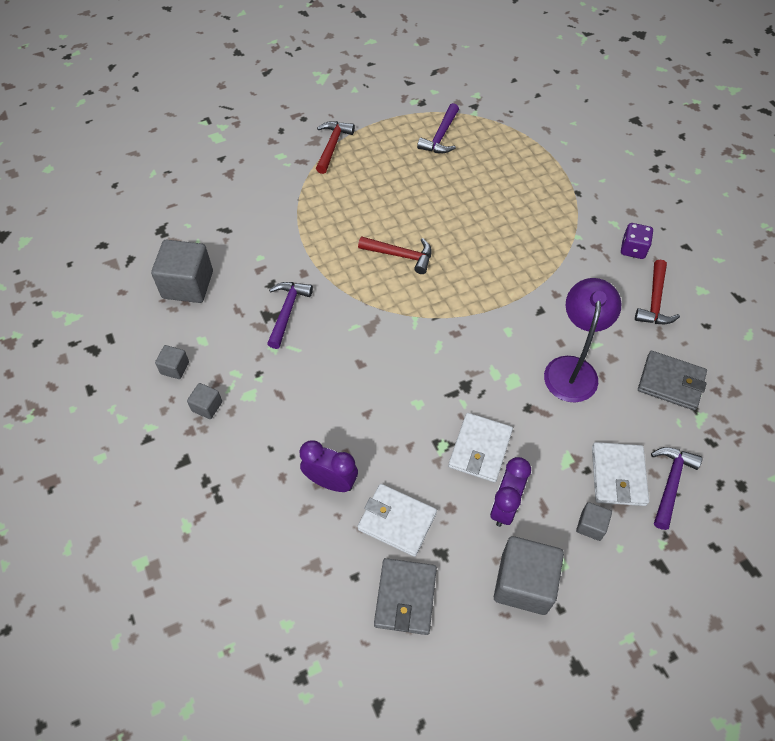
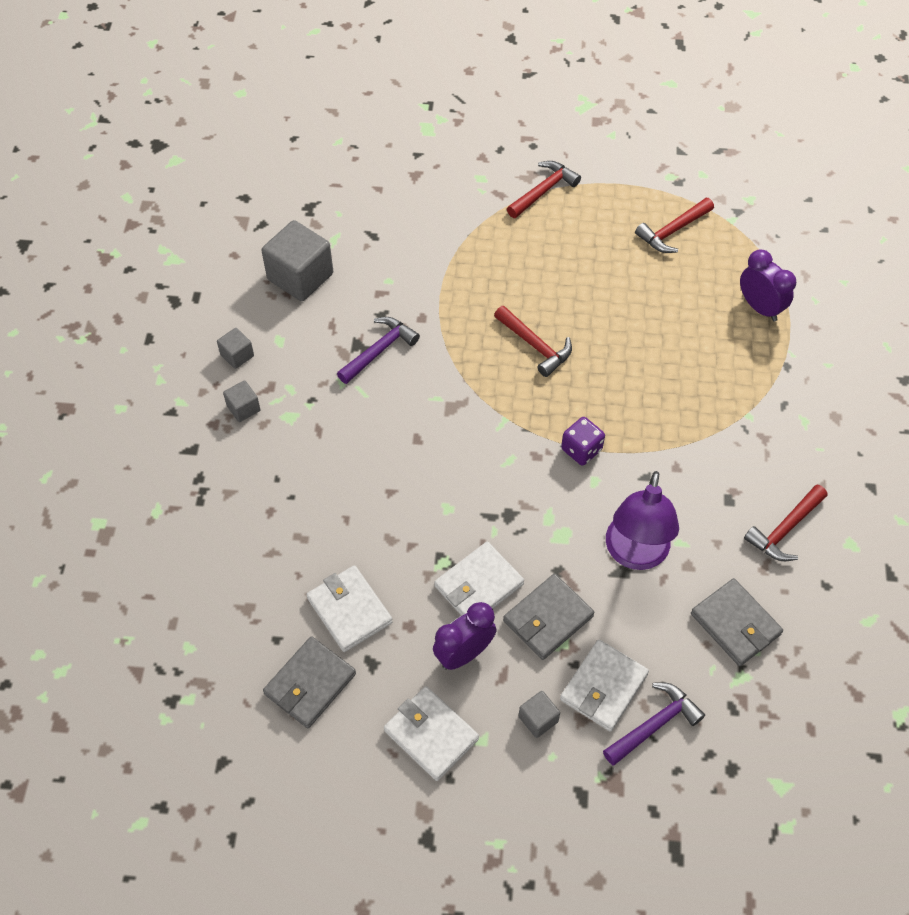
camera: 30 degrees right, 0 degrees up
(331, 481) = (312, 540): purple clock -> purple clock (760, 307)
(441, 136) = (673, 231): purple hammer -> red hammer
(523, 583) = (431, 735): grey cube -> white wallet
(545, 447) = (548, 618): none -> grey wallet
(572, 368) = (635, 554): purple lamp -> purple lamp turned 150 degrees clockwise
(633, 249) = (804, 460): purple dice -> purple dice (581, 449)

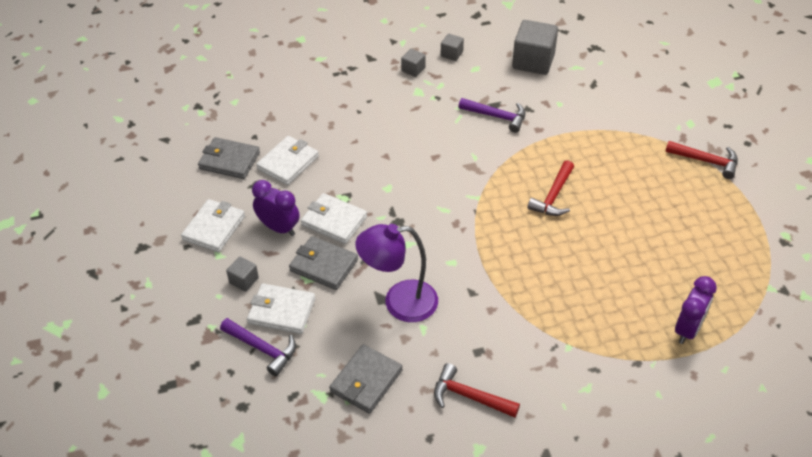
camera: 70 degrees right, 10 degrees down
(581, 449) = (475, 247): purple dice -> none
(673, 231) = (727, 251): red hammer -> none

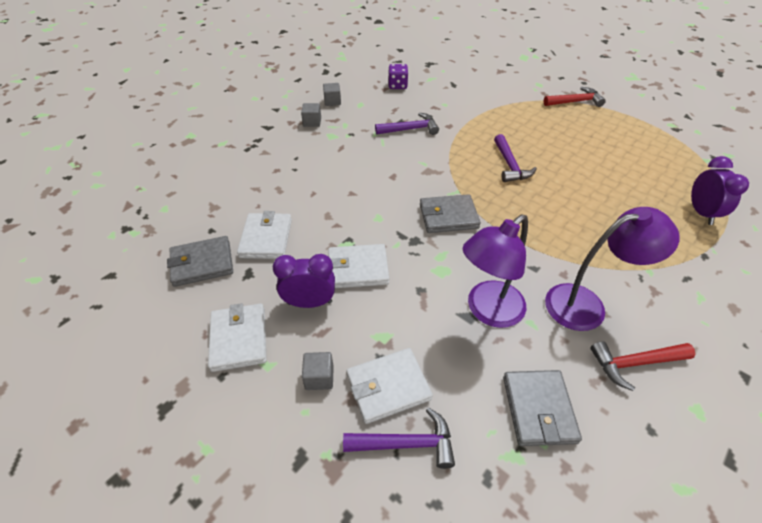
camera: 35 degrees left, 0 degrees up
(324, 265) = (387, 315): grey wallet -> grey wallet (448, 216)
(481, 340) = (586, 304): none -> purple lamp
(533, 61) = (397, 85): grey cube -> purple dice
(553, 196) = (510, 165): red hammer -> purple hammer

